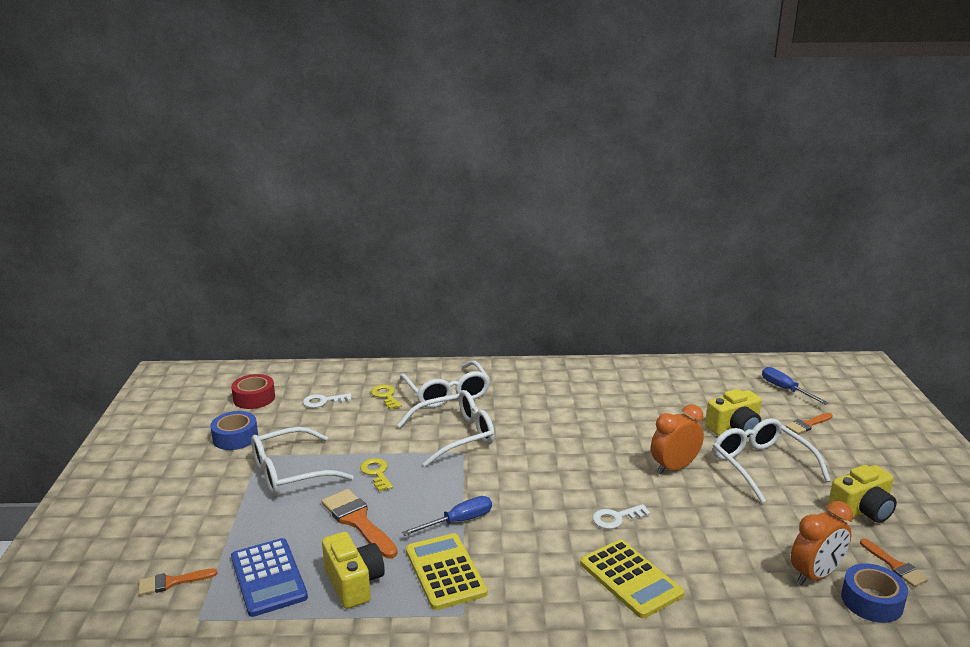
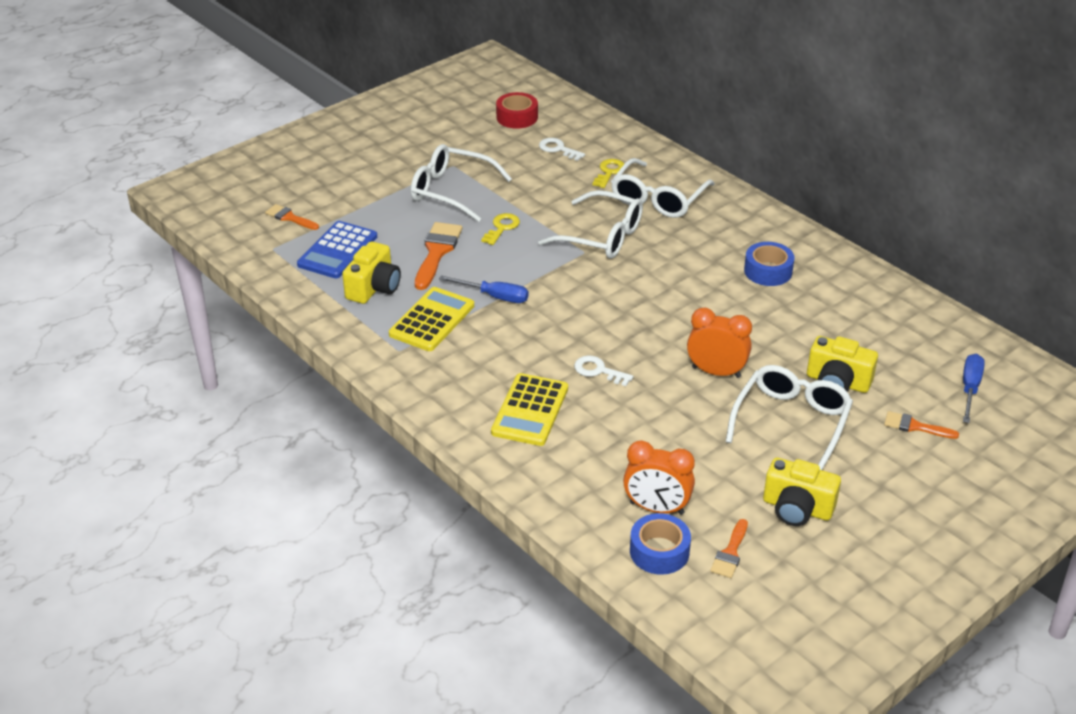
camera: 50 degrees right, 15 degrees up
(235, 437) = (458, 142): blue tape -> blue tape (768, 271)

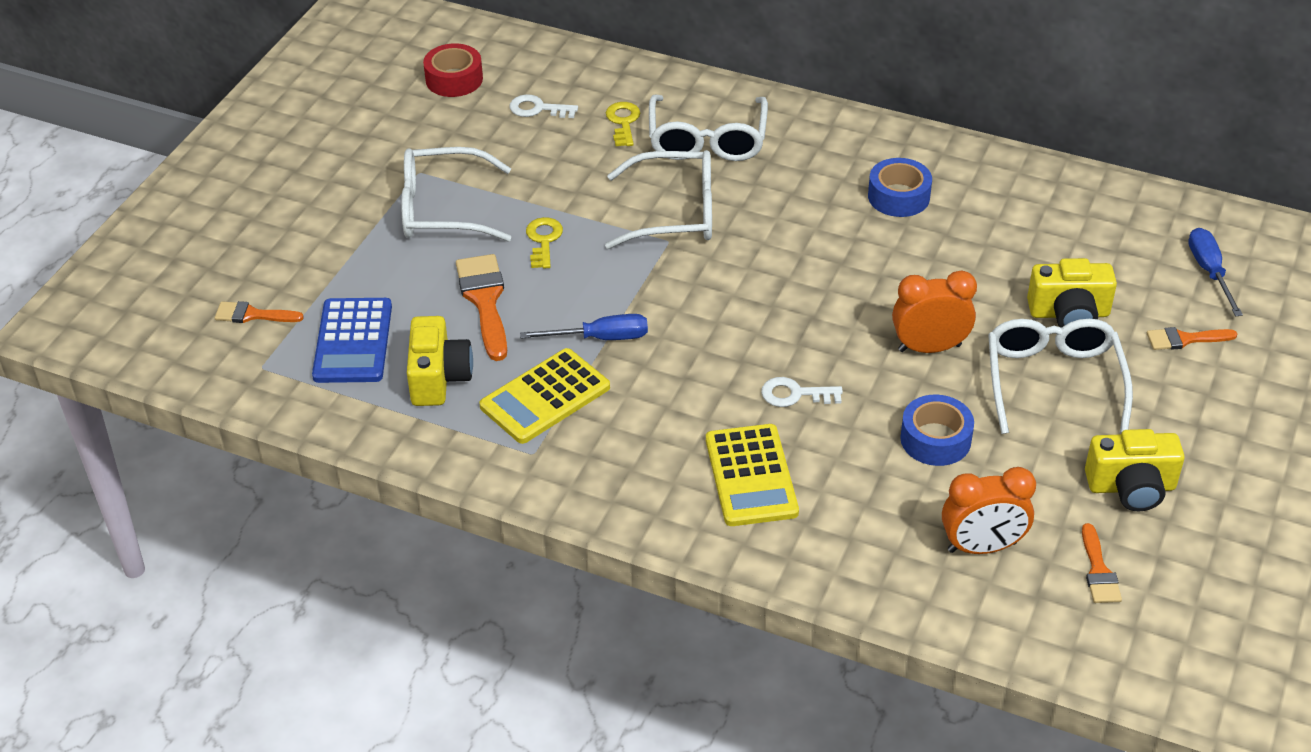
camera: 25 degrees left, 5 degrees up
(432, 320) = (545, 397): yellow calculator -> yellow calculator turned 135 degrees counterclockwise
(659, 551) = (1022, 600): blue tape -> blue tape (935, 439)

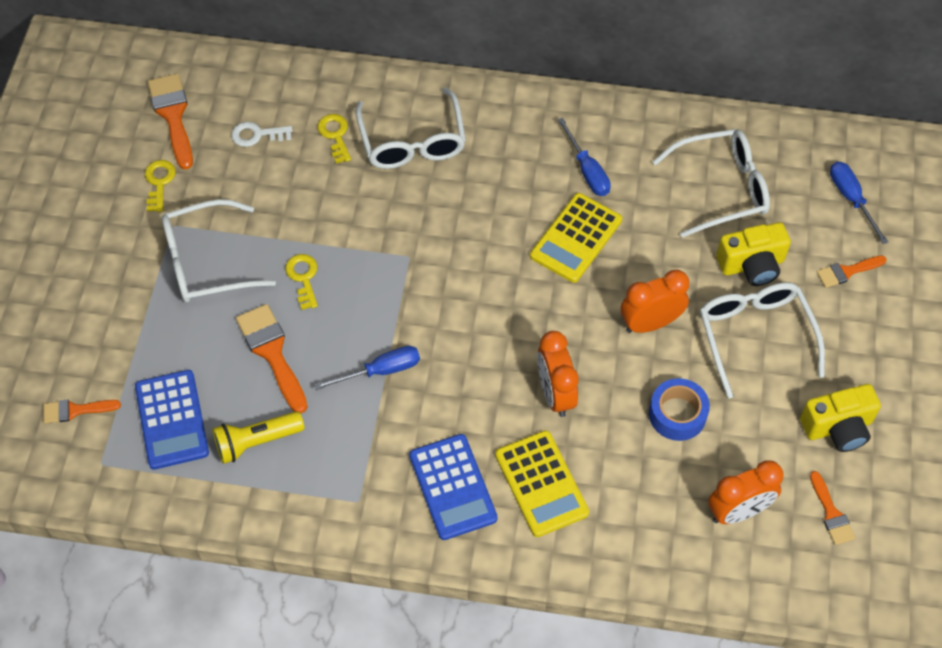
camera: 15 degrees left, 15 degrees up
(418, 133) = (159, 183): none -> yellow key
(438, 378) = (257, 442): yellow camera -> yellow flashlight
(454, 79) = (173, 116): red tape -> orange brush
(545, 397) = (352, 442): yellow calculator -> yellow calculator (576, 238)
(646, 460) = (453, 487): none -> blue calculator
(675, 213) = (406, 226): white glasses -> white glasses (721, 188)
(795, 394) = (555, 394): white key -> orange clock
(898, 196) = (587, 171): blue tape -> blue screwdriver

